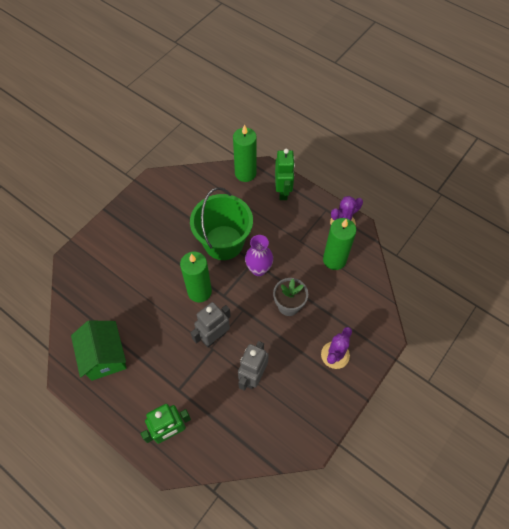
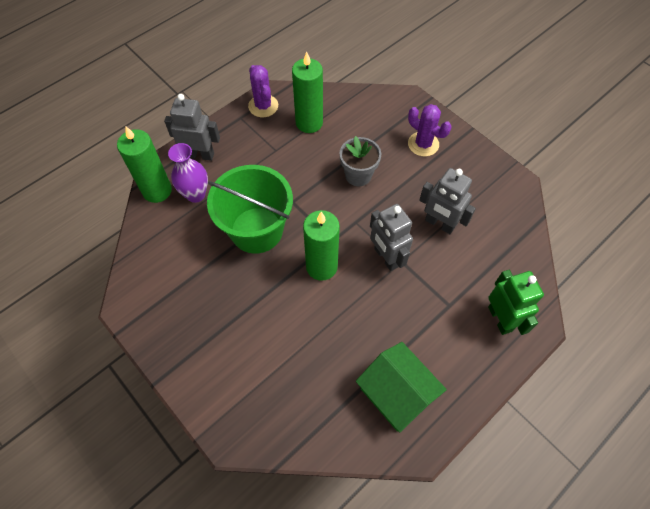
camera: 80 degrees left, 0 degrees up
(104, 356) = (396, 394): green house -> green house turned 60 degrees clockwise
(259, 269) = (304, 197): purple vase -> purple vase (196, 194)
(283, 191) = (200, 155): green robot -> grey robot

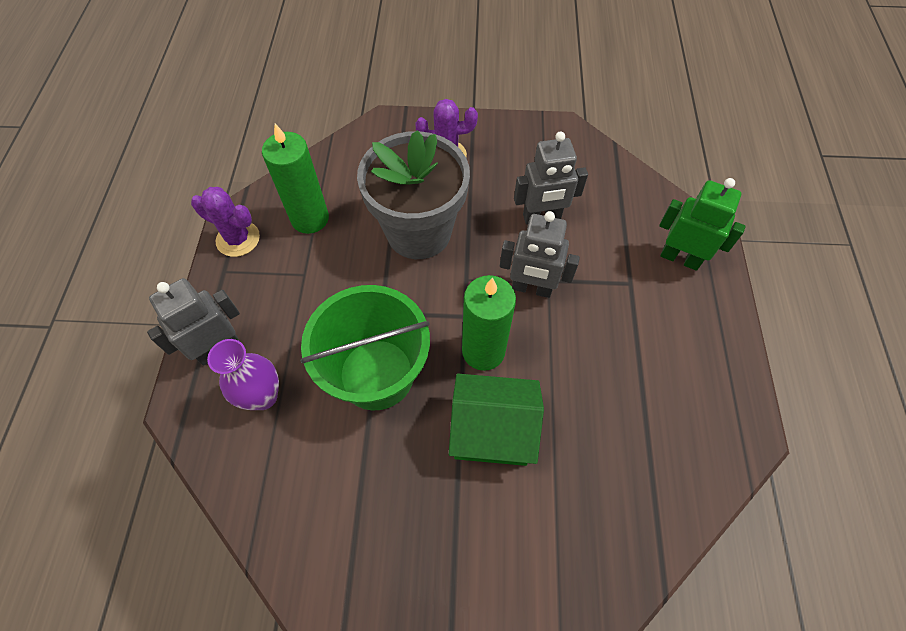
camera: 45 degrees left, 0 degrees up
(157, 191) = (208, 433): green candle -> none
(358, 175) = (419, 232): grey flower pot -> grey flower pot, size x1.85
(396, 394) = (680, 406): green house -> green house (492, 431)

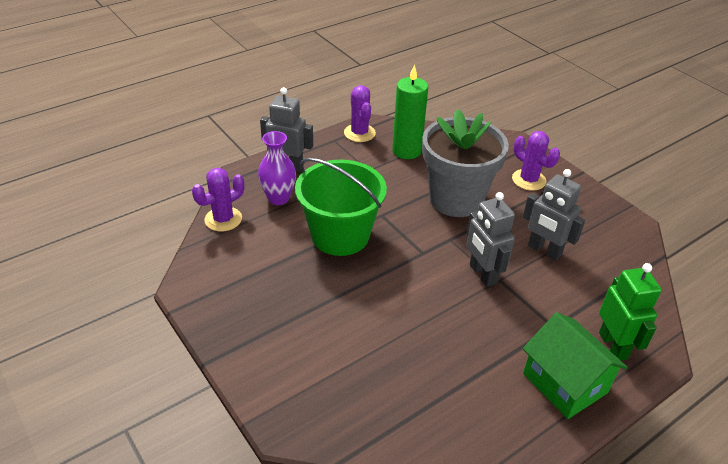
camera: 50 degrees right, 20 degrees down
(241, 482) = (223, 219): none -> purple cactus
(483, 351) = (409, 275): green candle -> none
(492, 431) = (359, 308): green house -> green house (564, 383)

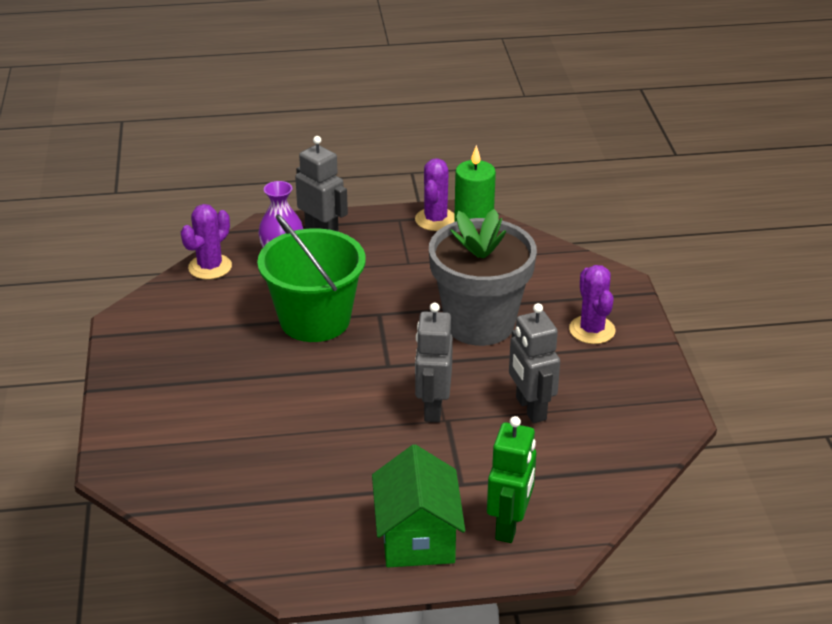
camera: 30 degrees right, 5 degrees down
(223, 219) = (210, 267): purple cactus -> purple cactus turned 45 degrees counterclockwise

